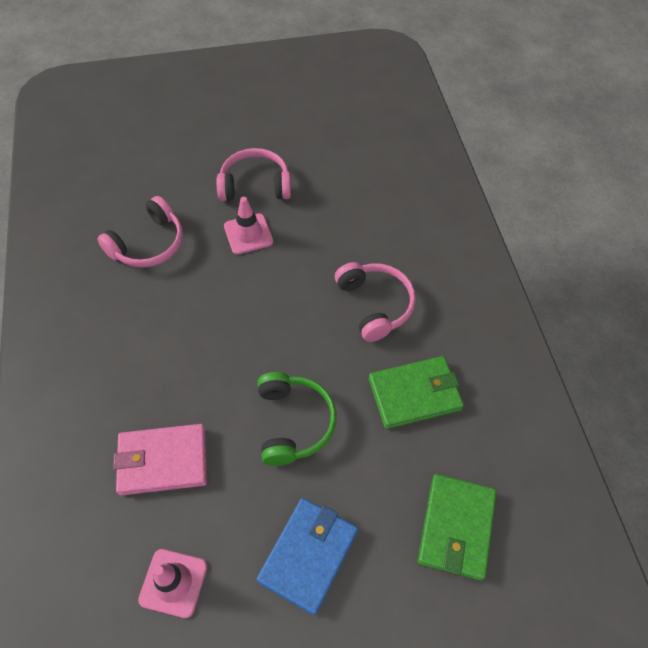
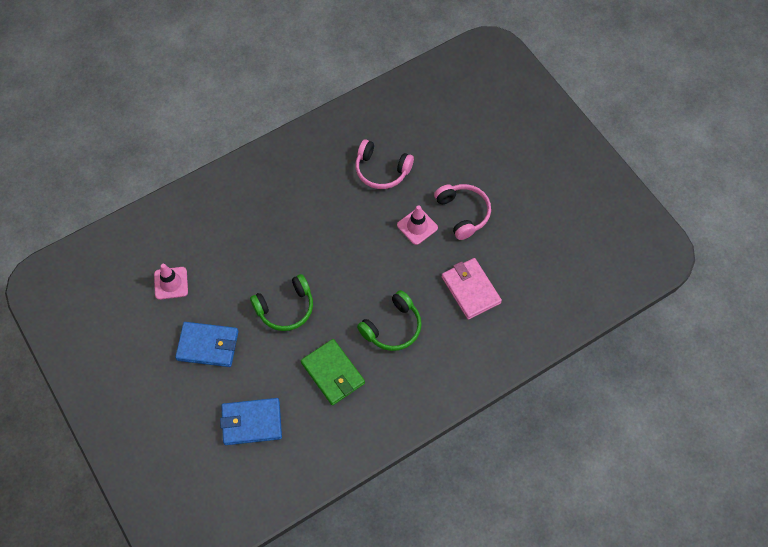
camera: 70 degrees right, 5 degrees up
(162, 461) = (235, 247): pink wallet -> pink wallet (470, 290)
(375, 305) = (392, 327): pink headphones -> green headphones
(456, 528) = (251, 423): green wallet -> blue wallet

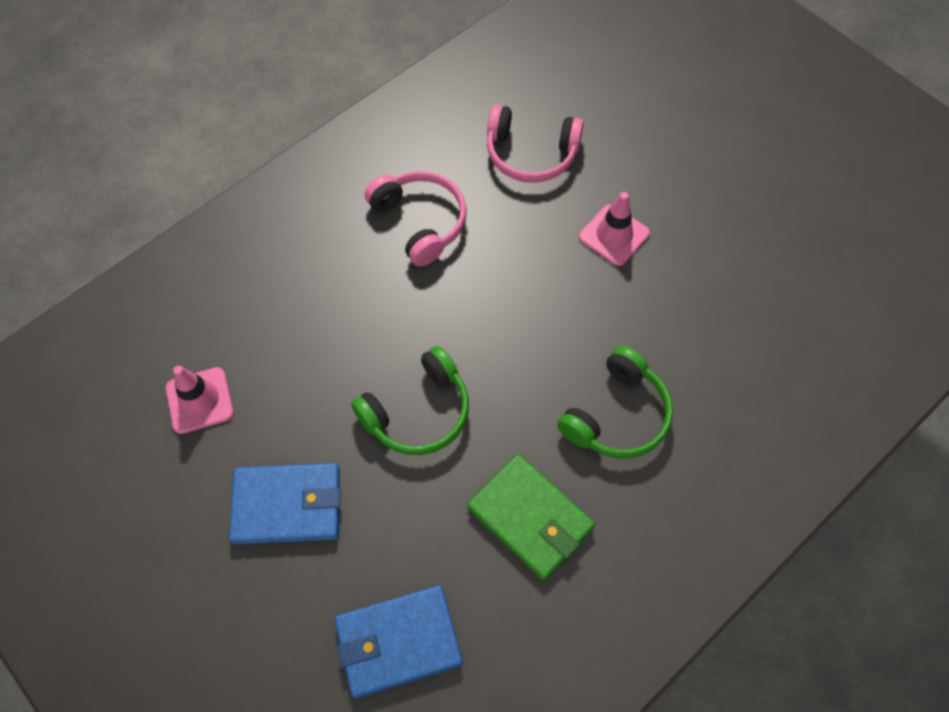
camera: 10 degrees left, 0 degrees up
(463, 213) = (684, 202): pink headphones -> pink headphones (420, 222)
(470, 290) = (734, 327): pink wallet -> none

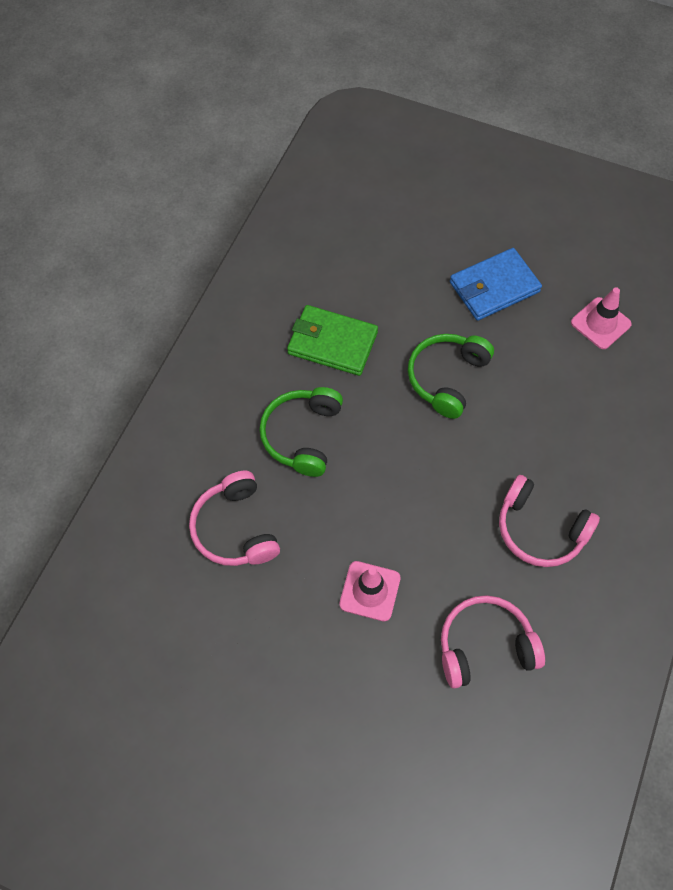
camera: 155 degrees right, 0 degrees up
(398, 642) = (378, 246): blue wallet -> none
(728, 345) = (235, 528): none -> pink headphones

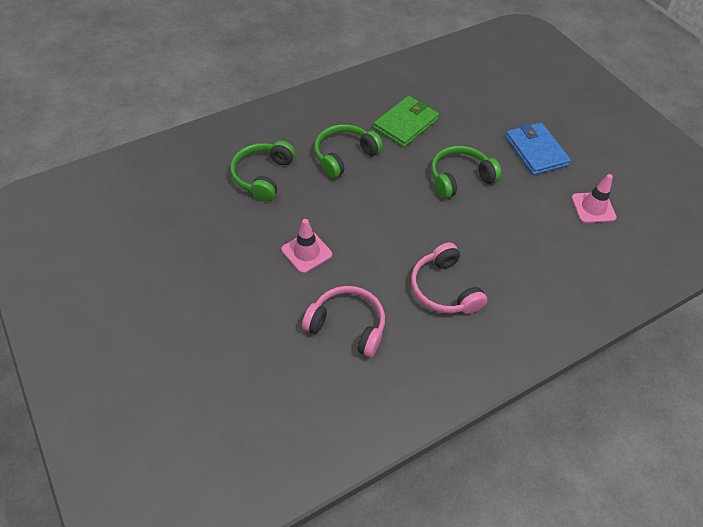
camera: 35 degrees right, 10 degrees down
(235, 528) = (263, 176): pink headphones -> green headphones
(332, 343) = (406, 124): green wallet -> green wallet turned 75 degrees clockwise
(494, 287) = (535, 151): blue wallet -> blue wallet turned 60 degrees clockwise

